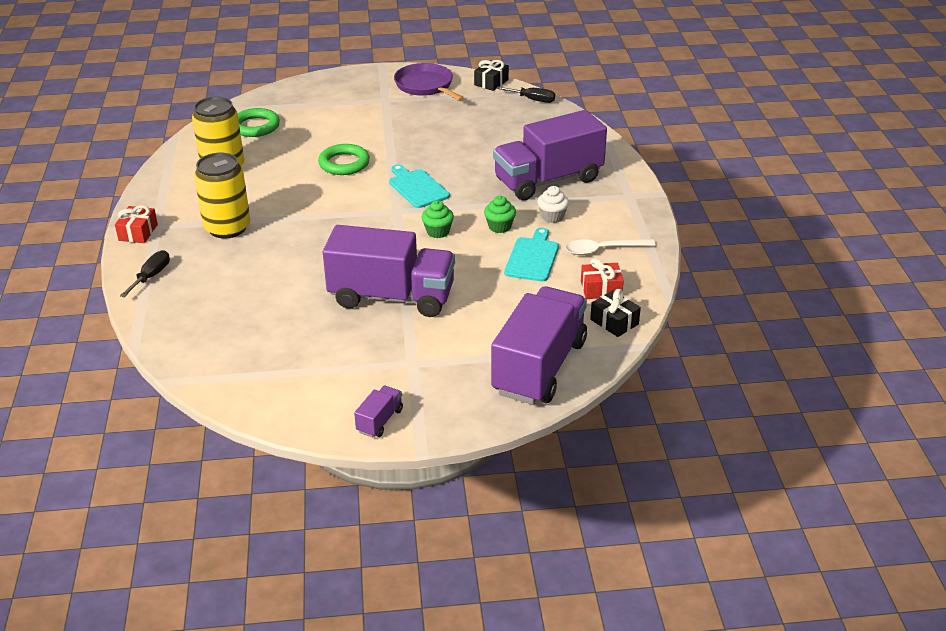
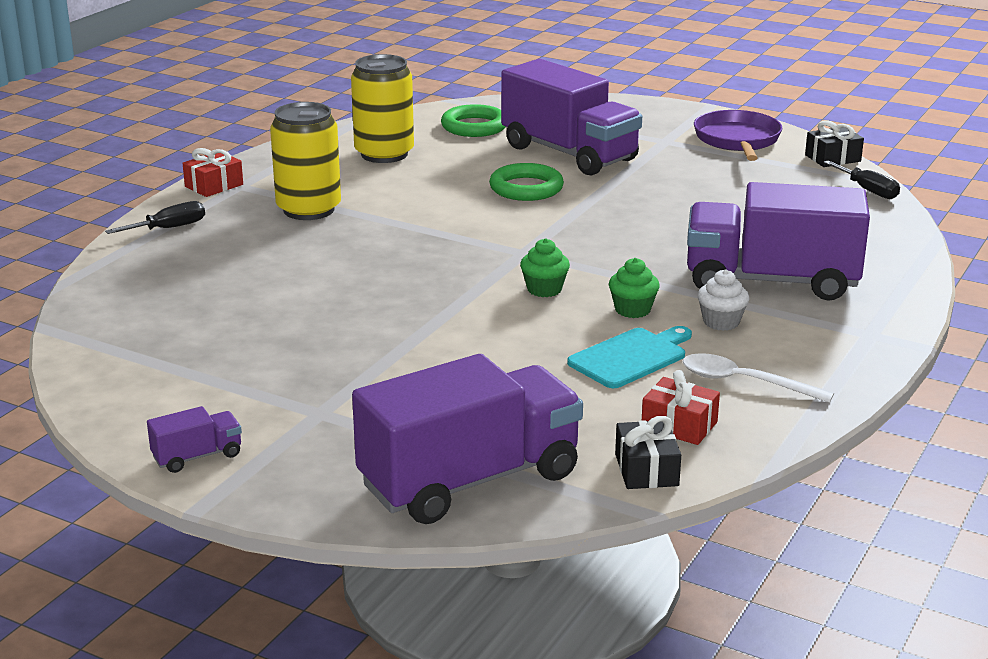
camera: 35 degrees right, 10 degrees down
(392, 297) = (393, 336): purple truck -> purple truck (569, 153)
(417, 187) = (582, 237): turquoise cutting board -> none

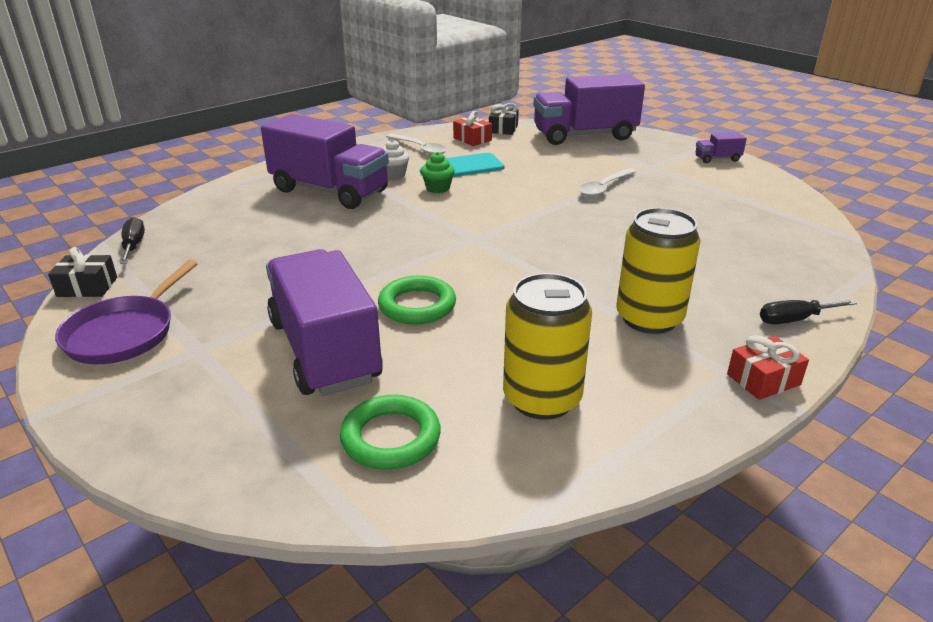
camera: 160 degrees left, 5 degrees up
(391, 353) = (604, 187): none -> white spoon
(544, 289) = (482, 209): green cupcake -> none

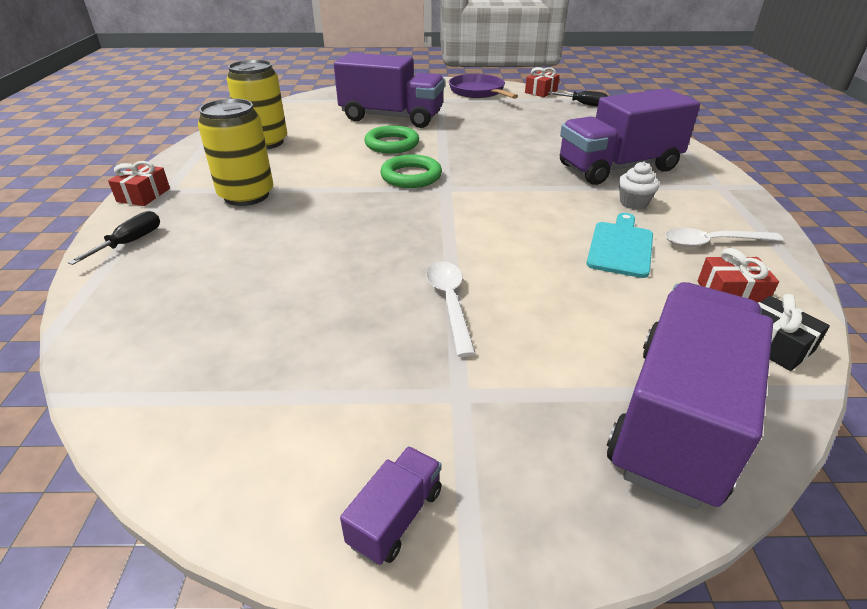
camera: 130 degrees right, 5 degrees up
(87, 287) = (541, 92): black gift -> red gift
(391, 438) = (310, 113): green ring -> green ring (411, 176)
(438, 188) = (570, 210): green cupcake -> none

